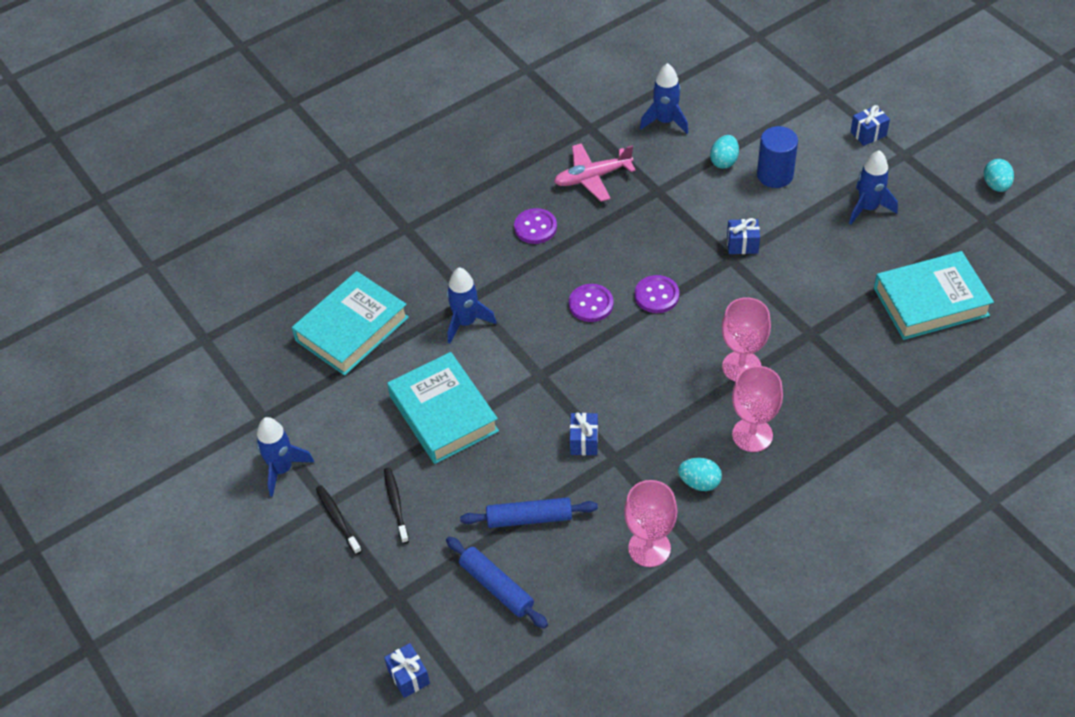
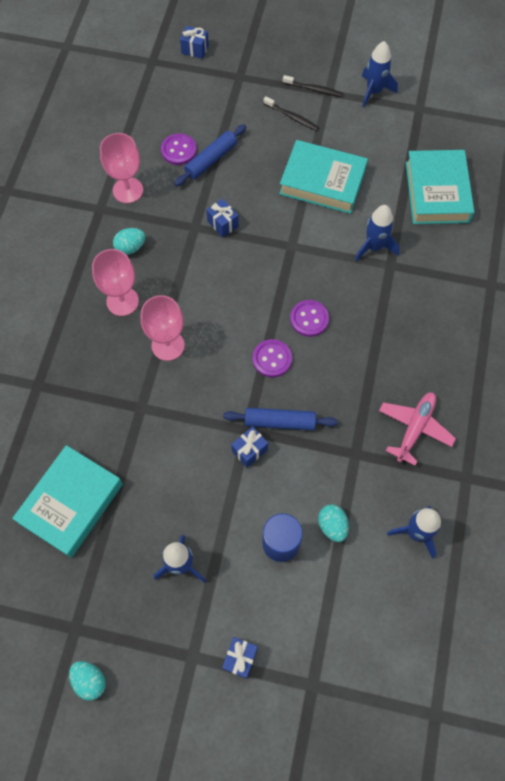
camera: 135 degrees right, 15 degrees up
(496, 587) = (193, 115): blue rolling pin -> blue rolling pin (279, 421)
(535, 227) = (408, 351): purple button -> purple button (179, 150)

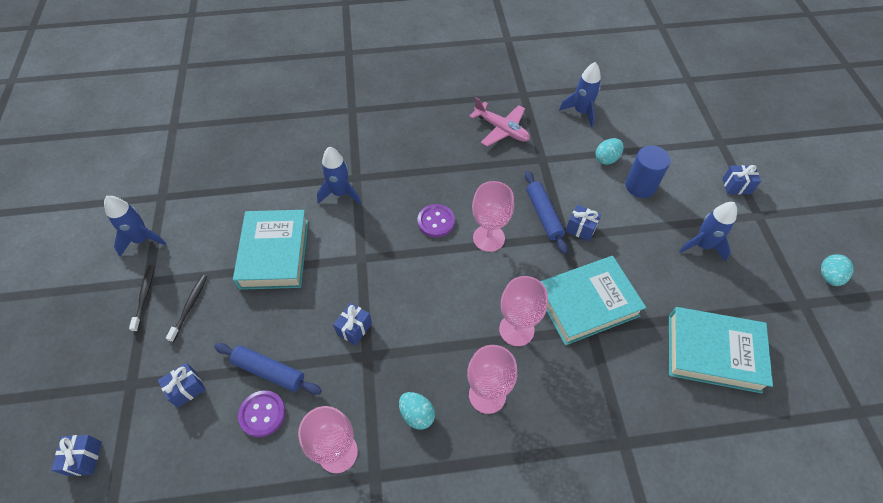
camera: 110 degrees left, 10 degrees down
(220, 108) = (186, 389): none -> blue gift
(272, 359) = (488, 238): purple button -> pink goblet
(414, 428) = (501, 129): pink plane -> pink plane turned 150 degrees counterclockwise
(437, 192) = (264, 162): turquoise book -> turquoise book (587, 303)

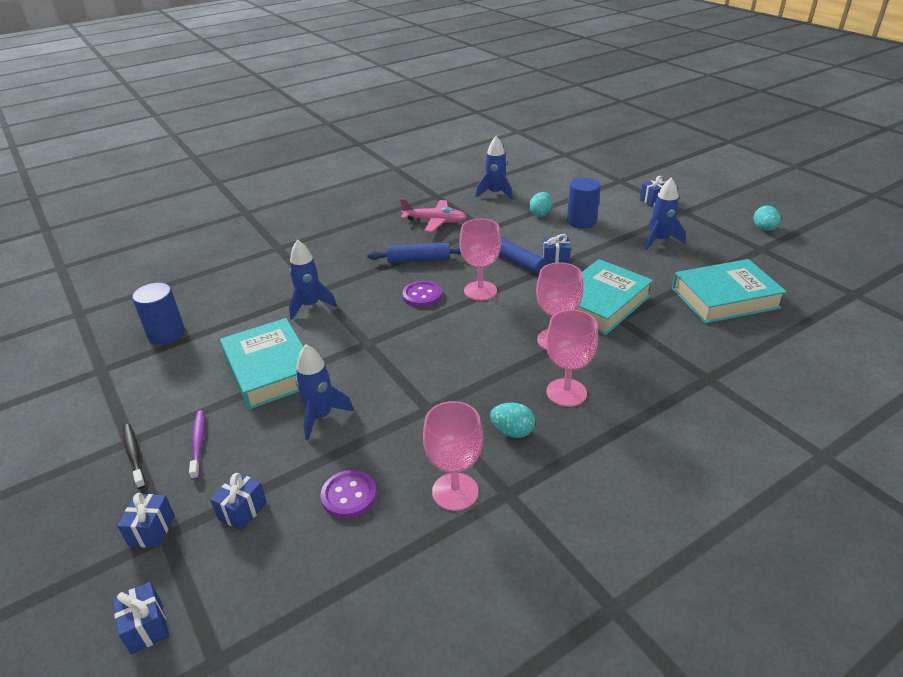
camera: 25 degrees left, 20 degrees down
(142, 239) = (99, 410): blue rocket -> blue rocket (321, 416)
(189, 307) = (198, 443): black toothbrush -> purple toothbrush
(221, 178) = (166, 334): none -> blue cylinder
(269, 371) = (331, 459): blue rolling pin -> blue rolling pin (419, 260)
(354, 329) = (400, 394): blue gift -> blue gift (152, 530)

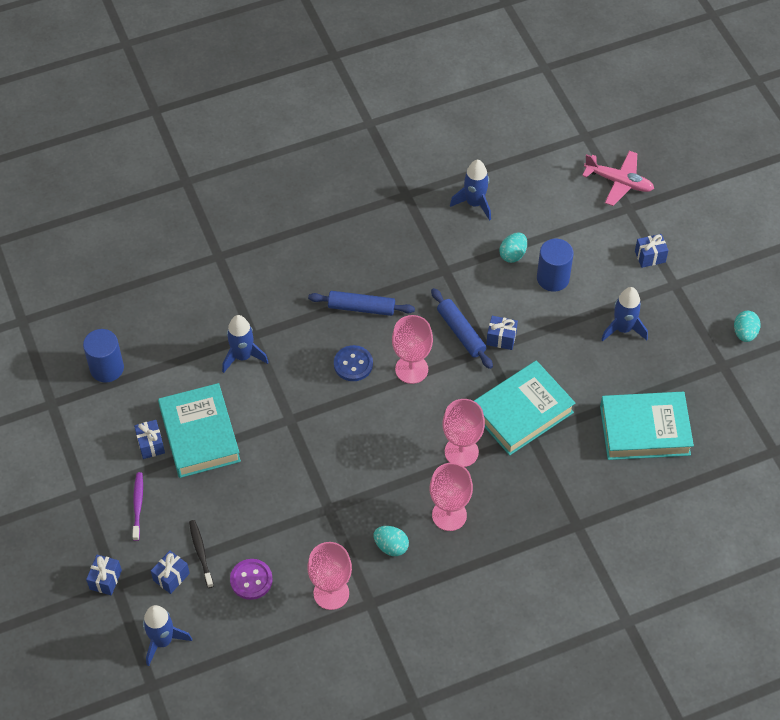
camera: 10 degrees right, 20 degrees up
(134, 455) = (87, 507): black toothbrush -> black toothbrush (201, 553)
(146, 627) = (106, 653): blue gift -> blue gift (151, 444)
(321, 416) = (238, 498): blue rocket -> blue rocket (163, 641)
(422, 295) = (353, 364): purple button -> blue button
(435, 221) = (393, 244): pink plane -> pink plane (619, 182)

